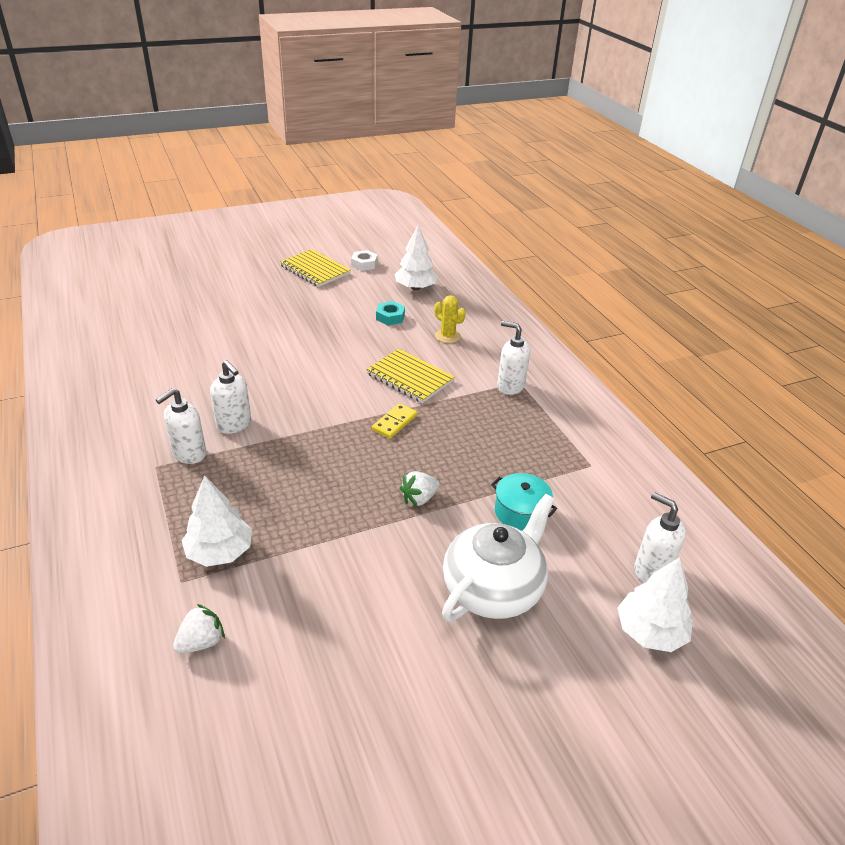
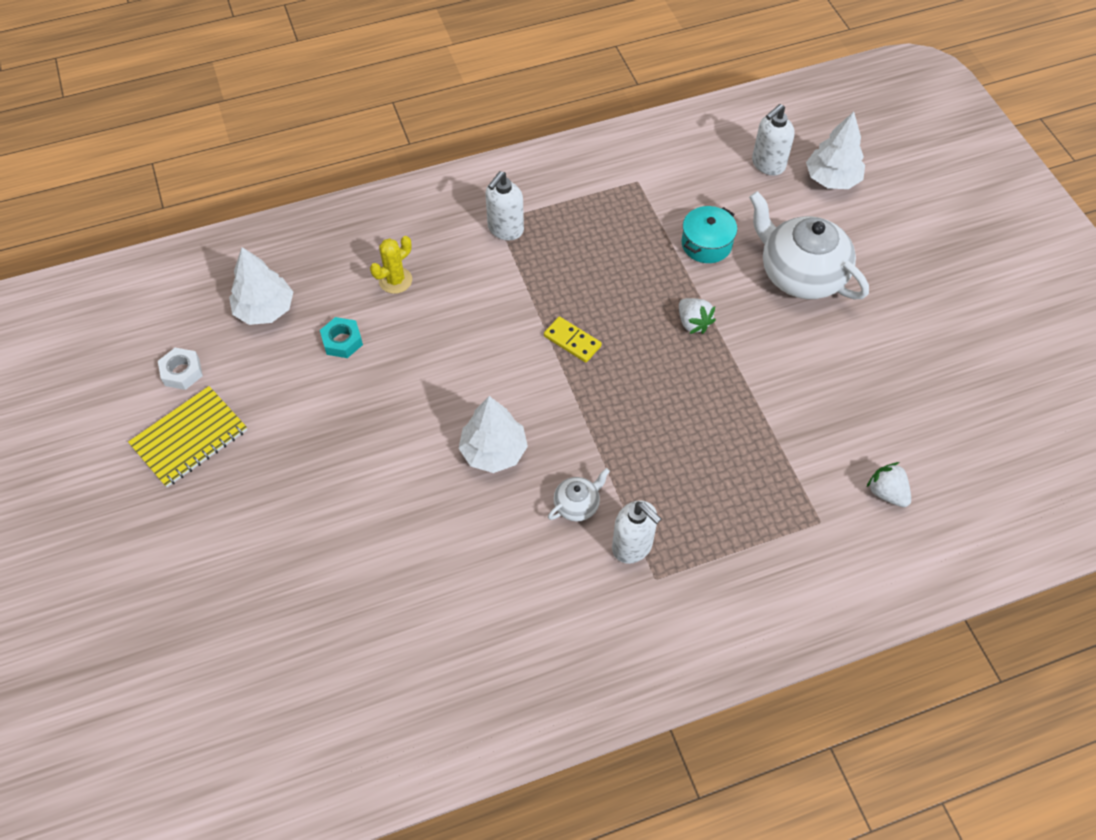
camera: 85 degrees left, 20 degrees up
(219, 552) = (780, 492): white tree -> white tree (494, 451)
(234, 425) = (577, 504): white soap dispenser -> white teapot
(409, 377) = (485, 324): yellow notebook -> none

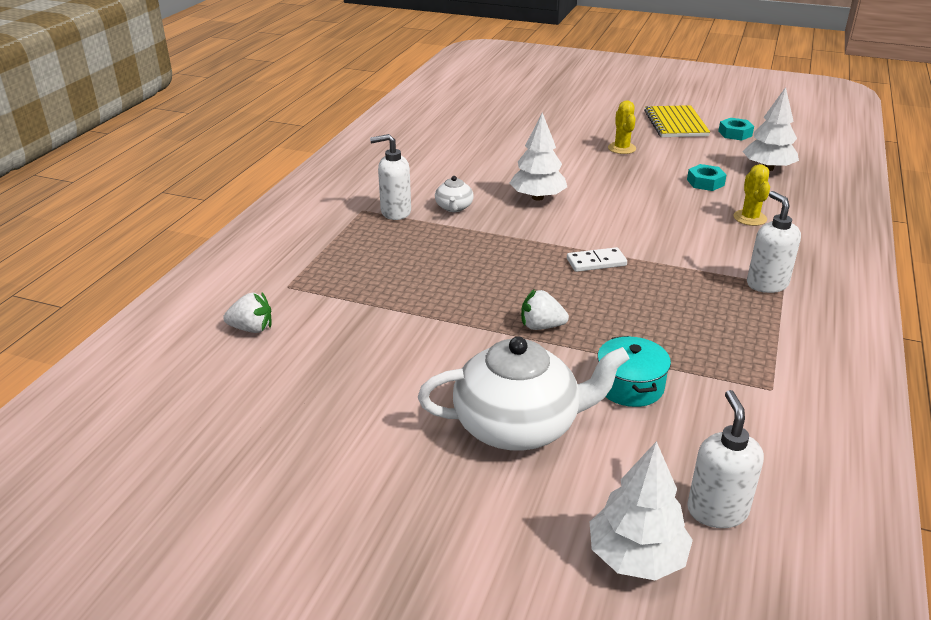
camera: 130 degrees right, 25 degrees down
(182, 372) = (735, 133): white nut -> turquoise nut
(308, 449) = (621, 148): none -> yellow cactus
(572, 341) = (596, 262): yellow domino -> white domino

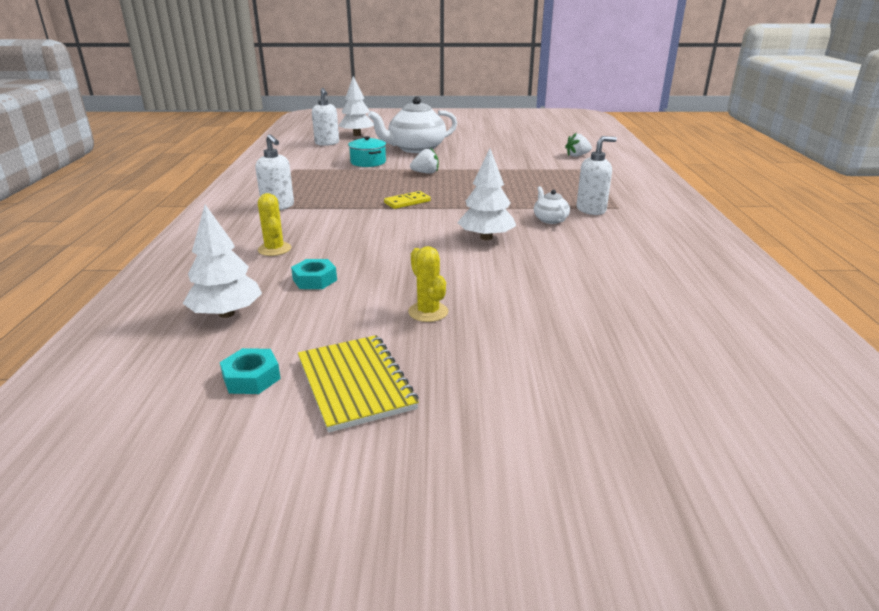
camera: 160 degrees right, 5 degrees down
(596, 262) = (407, 202): white domino -> yellow domino

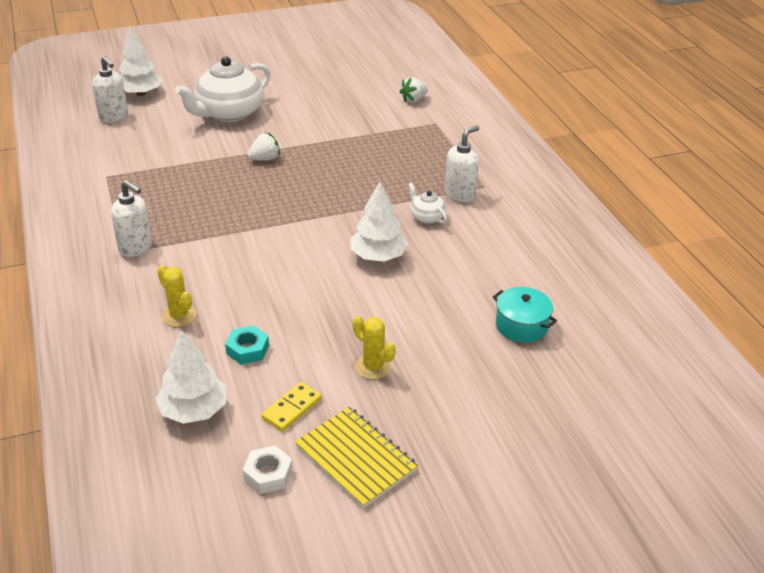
camera: 20 degrees left, 10 degrees up
(251, 378) = (268, 474): turquoise nut -> white nut
(368, 162) = (187, 148): turquoise pot -> turquoise pot (521, 325)
(407, 202) = (272, 215): yellow domino -> yellow domino (292, 409)

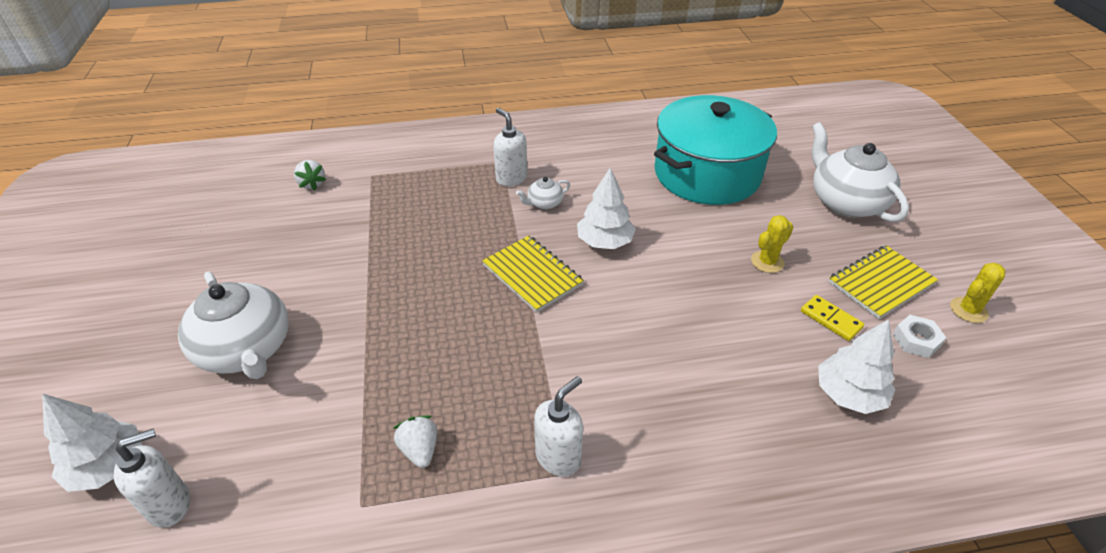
camera: 80 degrees left, 5 degrees up
(179, 316) = (699, 408): yellow cactus -> yellow cactus (968, 310)
(247, 349) = (752, 348): turquoise nut -> none
(265, 159) = (386, 317): white strawberry -> white strawberry (420, 450)
(324, 219) = (532, 275): none -> yellow notebook
(507, 446) = (846, 202): none -> white teapot
(521, 325) = (707, 174): turquoise pot -> turquoise pot, size x2.44

